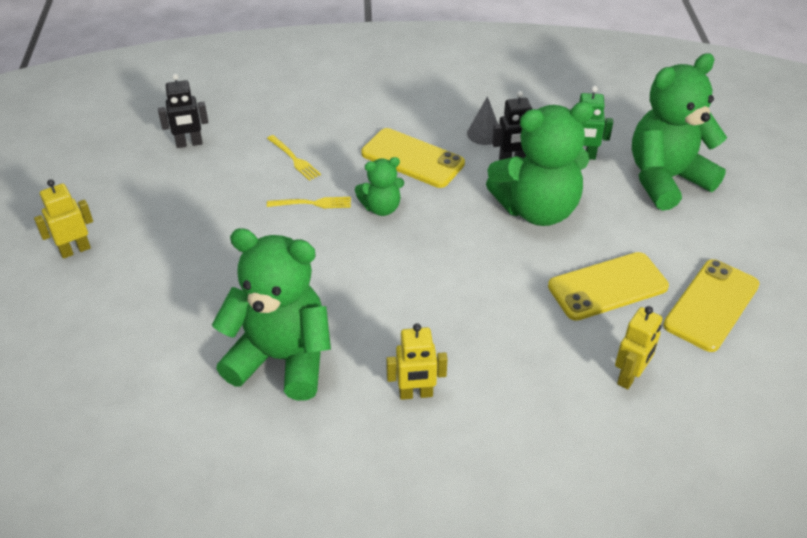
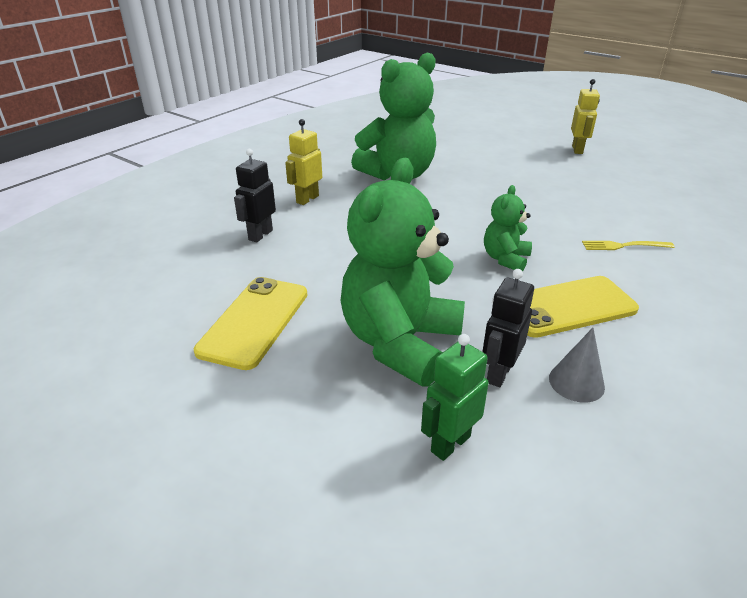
camera: 130 degrees right, 10 degrees down
(189, 143) = (688, 211): black robot -> black robot (260, 235)
(313, 203) = (545, 232): yellow fork -> none
(629, 376) = (175, 276): yellow robot -> none
(666, 179) = (315, 498): green teddy bear -> none
(711, 305) = (136, 369): yellow phone -> none

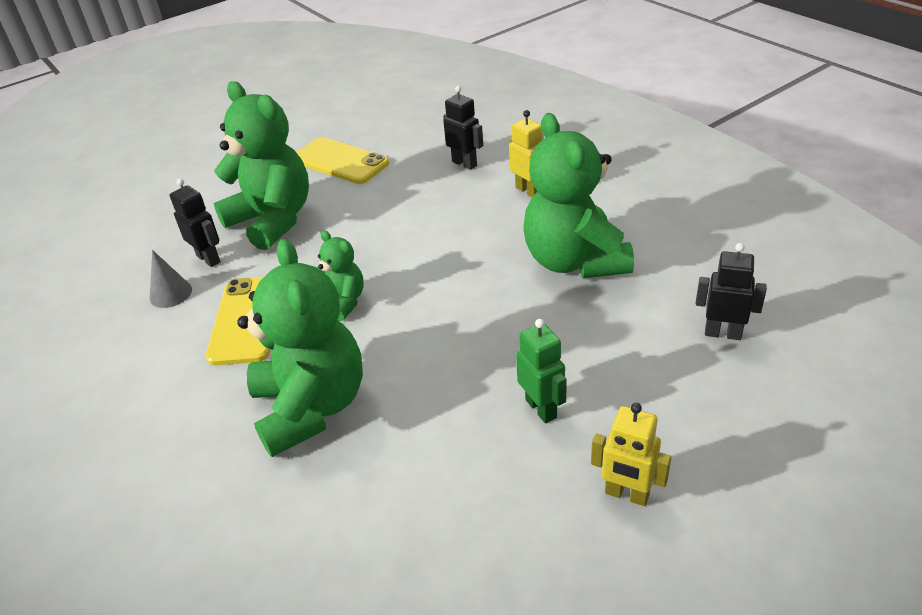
camera: 110 degrees right, 5 degrees up
(444, 135) = (722, 333): none -> black robot
(450, 443) = (174, 226): green robot -> green robot (541, 408)
(623, 246) = (311, 407): yellow fork -> green teddy bear

